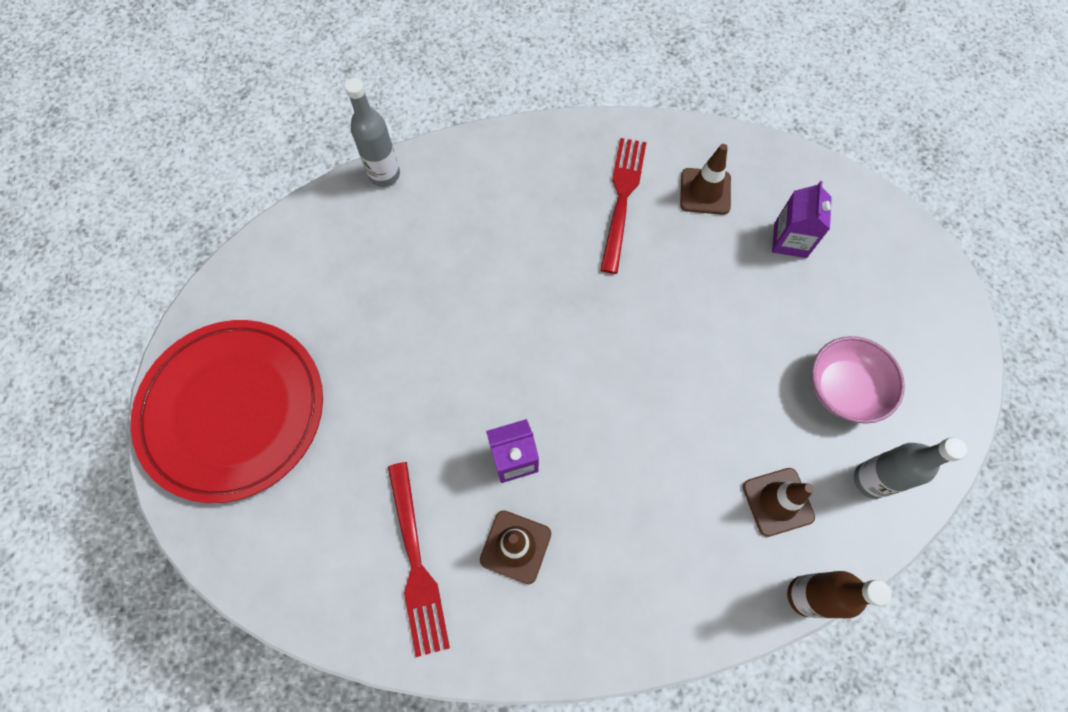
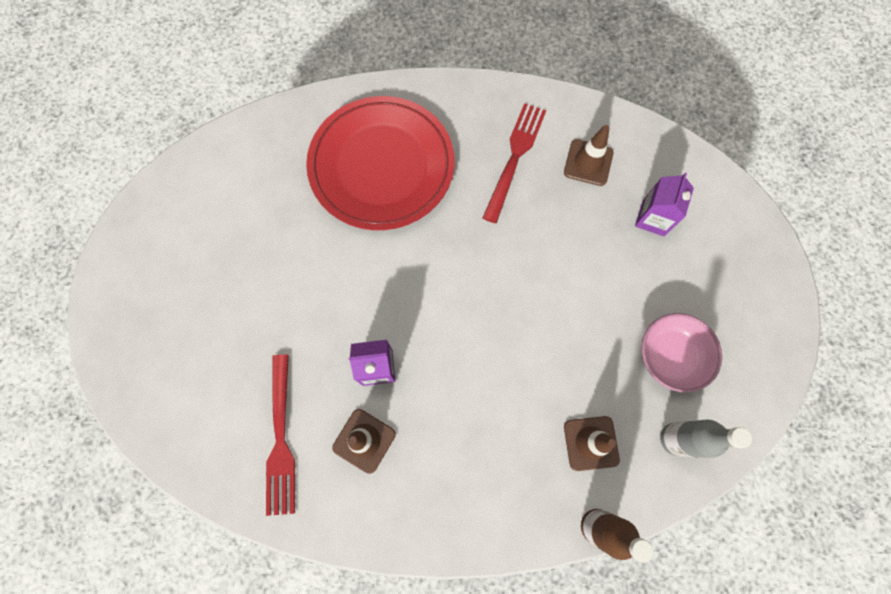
camera: 10 degrees right, 5 degrees up
(233, 411) = (156, 287): red plate -> red plate (381, 166)
(384, 174) = (316, 104): grey bottle -> none

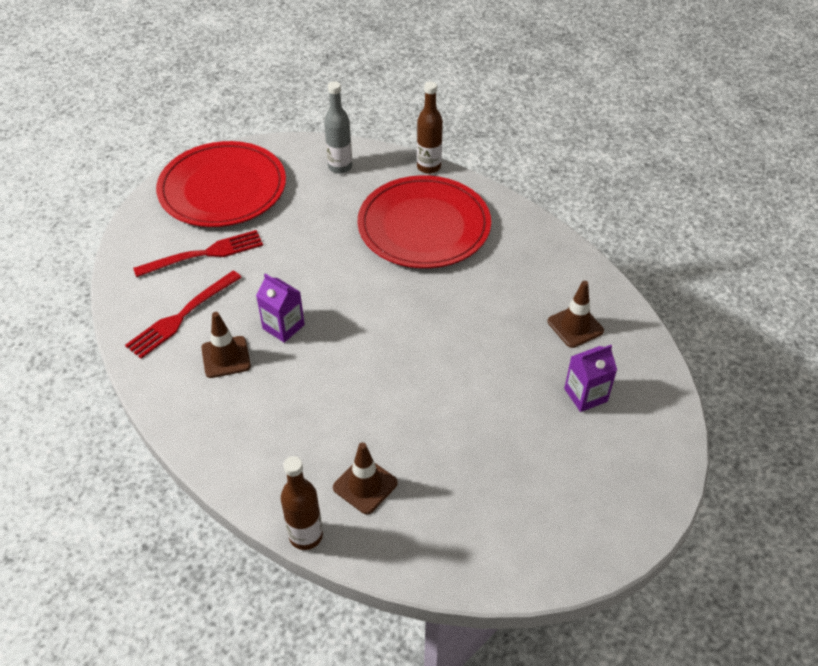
camera: 45 degrees right, 25 degrees down
(160, 278) = (222, 189): none -> red plate
(320, 99) = (429, 167): none -> brown bottle
(514, 158) = (522, 285): red fork -> red fork (204, 254)
(670, 356) = (490, 486): pink bowl -> none
(675, 439) = (429, 538): grey bottle -> grey bottle (340, 167)

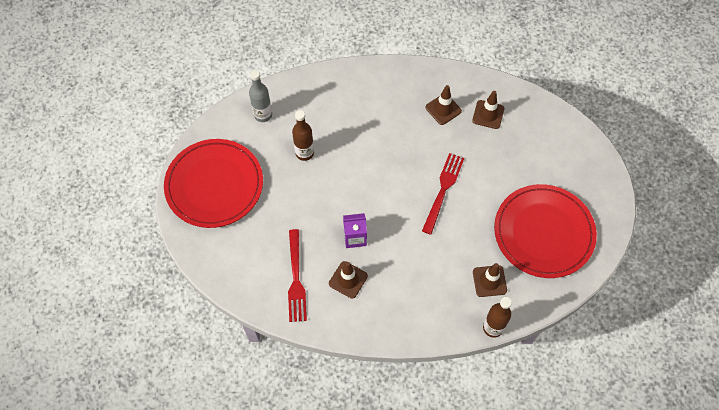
camera: 45 degrees left, 15 degrees up
(204, 254) = (259, 234): red fork -> red fork (443, 190)
(424, 226) = (354, 116): red plate -> red plate (543, 232)
(429, 167) = (312, 75): brown bottle -> brown bottle (304, 153)
(528, 285) = (443, 109): none -> brown traffic cone
(585, 395) = (530, 148): purple carton -> none

